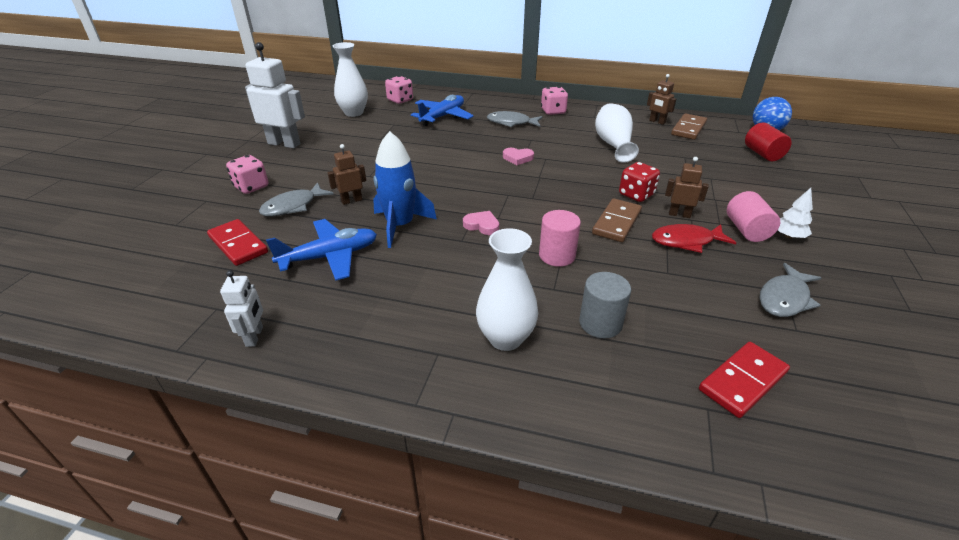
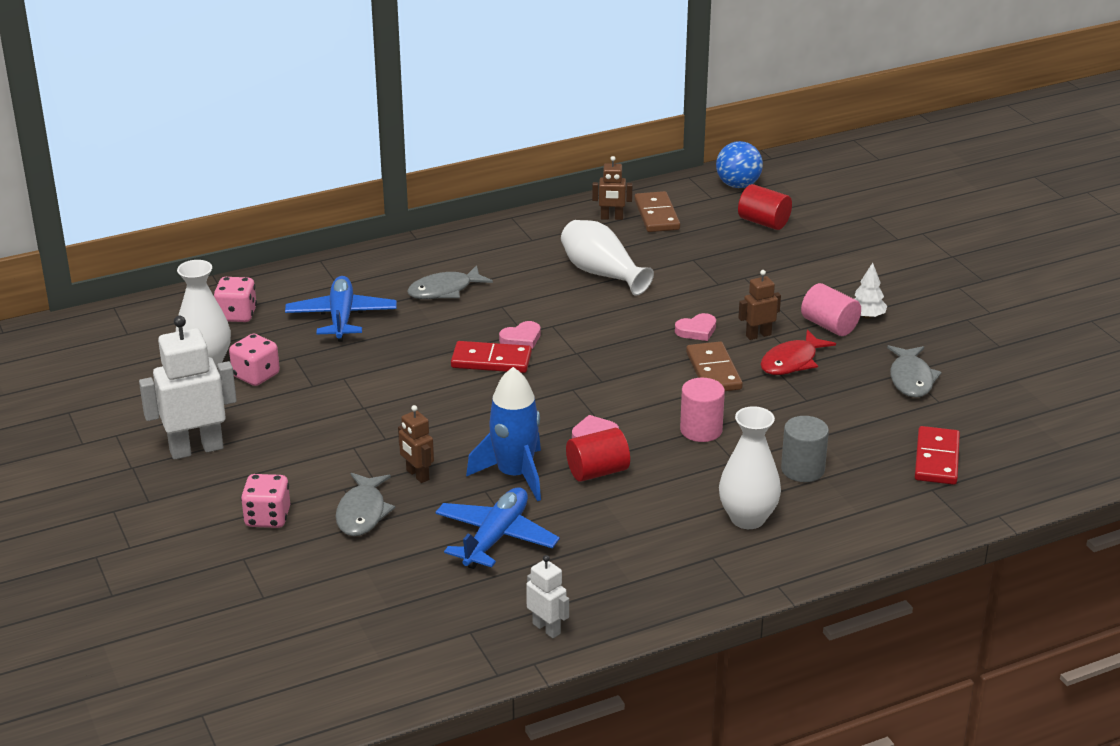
camera: 40 degrees left, 5 degrees down
(238, 244) = (380, 576): red domino -> red domino (491, 360)
(351, 200) = (417, 475): brown robot -> brown robot turned 60 degrees counterclockwise
(450, 248) = (597, 472): none -> red cylinder
(553, 111) = (471, 251): pink dice -> pink dice (256, 375)
(636, 195) = (697, 330): red dice -> pink heart

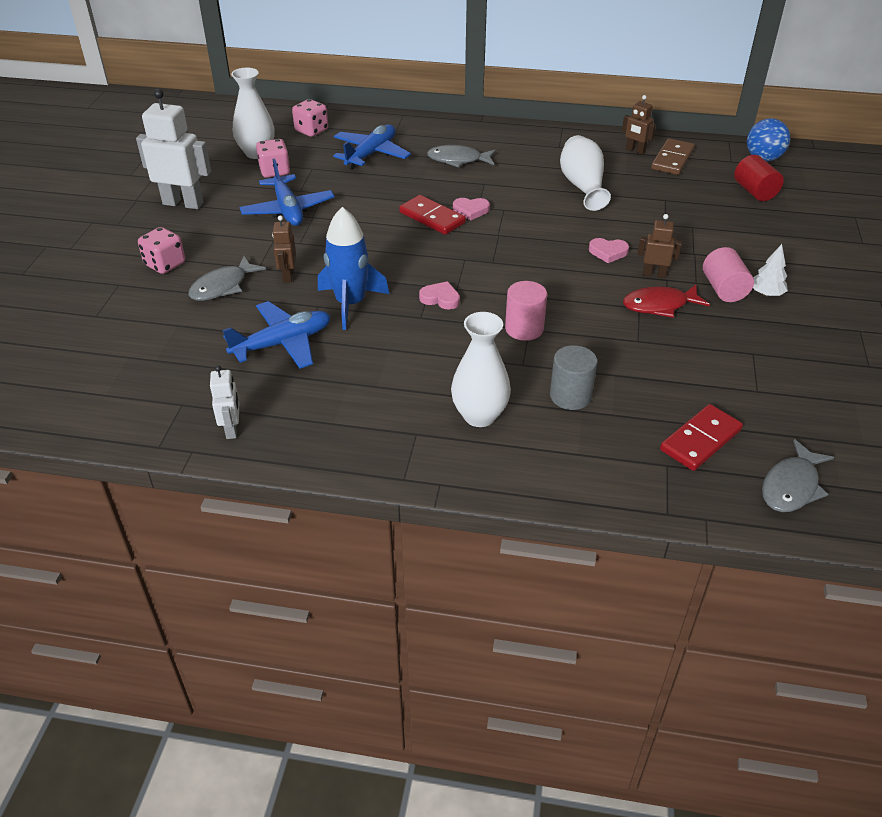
camera: 35 degrees right, 10 degrees up
(327, 410) = (288, 210): none -> blue plane
(597, 472) = (410, 327): red cylinder -> none
(714, 371) = (586, 287): brown domino -> none
(911, 379) = (751, 361): grey fish -> grey fish (791, 486)

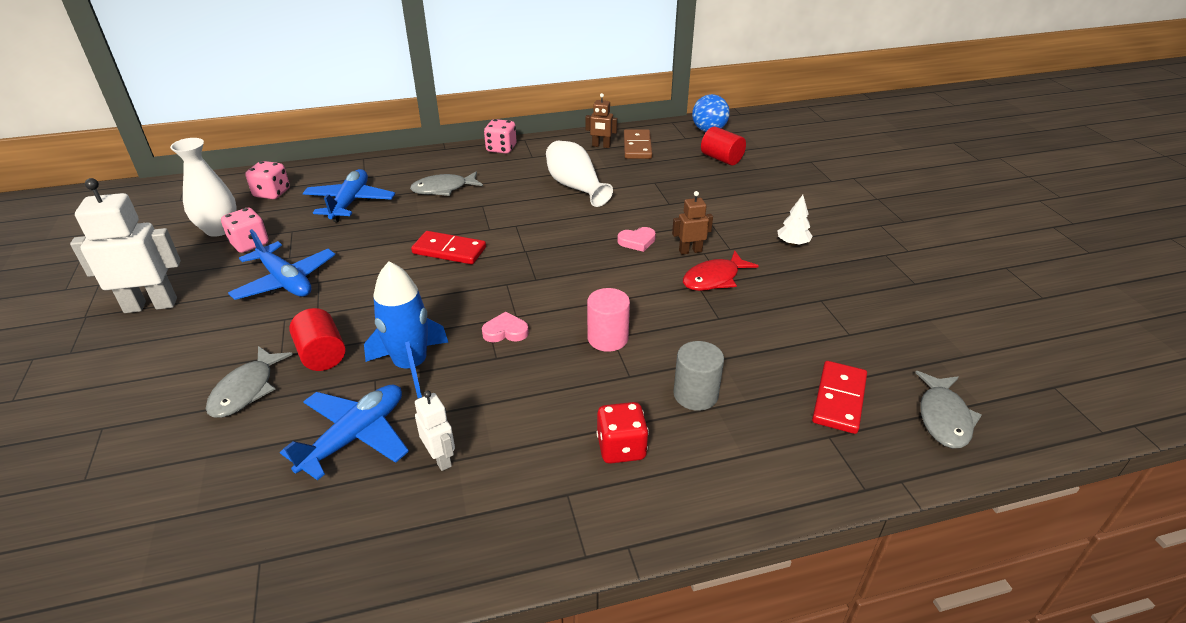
camera: 25 degrees left, 5 degrees down
(165, 264) = (157, 384): pink dice -> pink dice (501, 149)
(232, 429) = (343, 571): white robot -> white robot (441, 458)
(288, 276) = (322, 355): brown robot -> red cylinder
(471, 210) = (484, 234): pink heart -> none
(479, 415) = (621, 448): white vase -> red dice
(724, 289) = (757, 248): pink cylinder -> none

